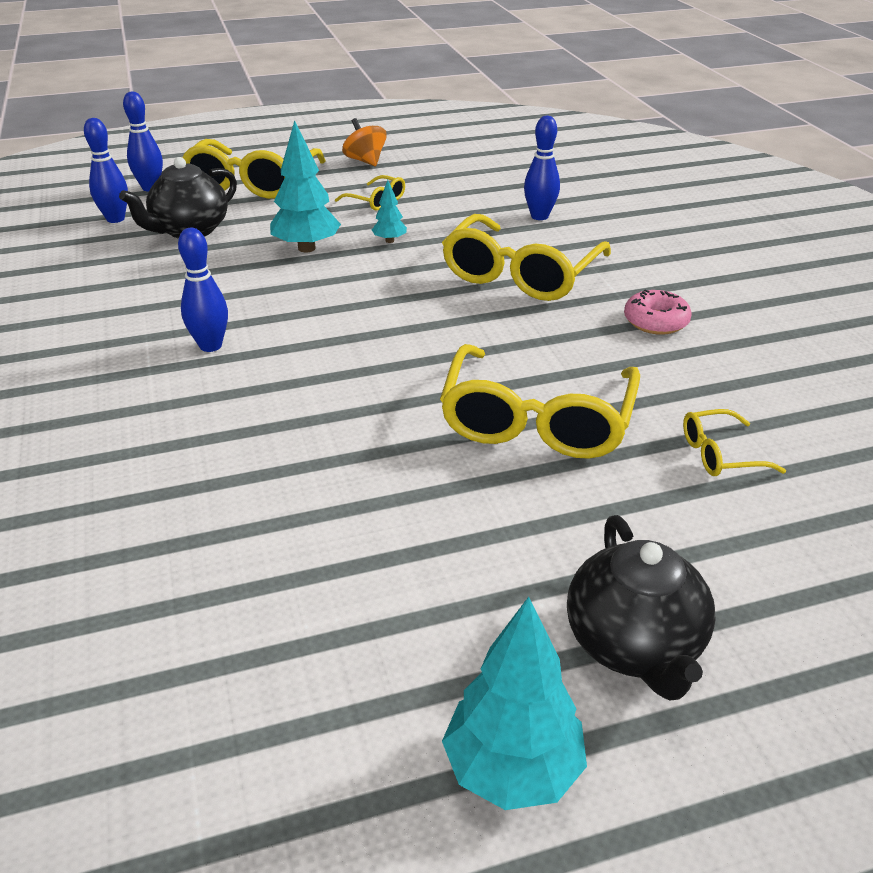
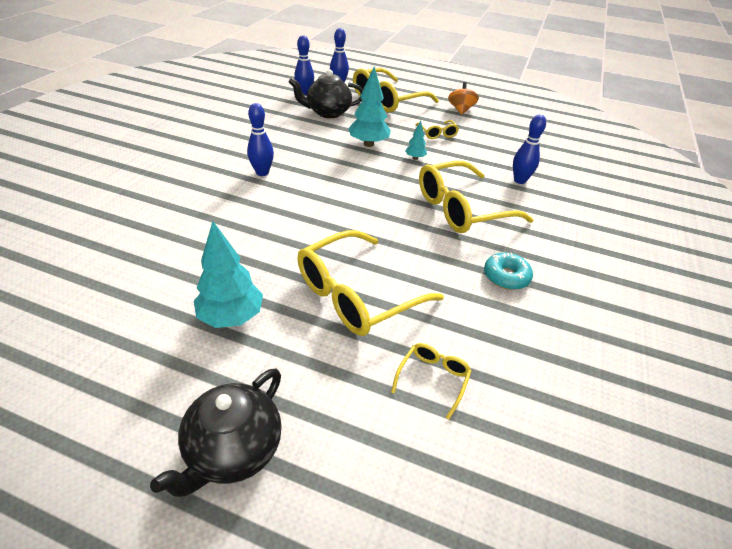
camera: 35 degrees right, 5 degrees up
(512, 769) = (96, 465): turquoise tree -> turquoise tree (231, 317)
(656, 321) = (506, 277): pink donut -> turquoise donut
(720, 454) = (433, 379): yellow glasses -> yellow glasses turned 90 degrees clockwise

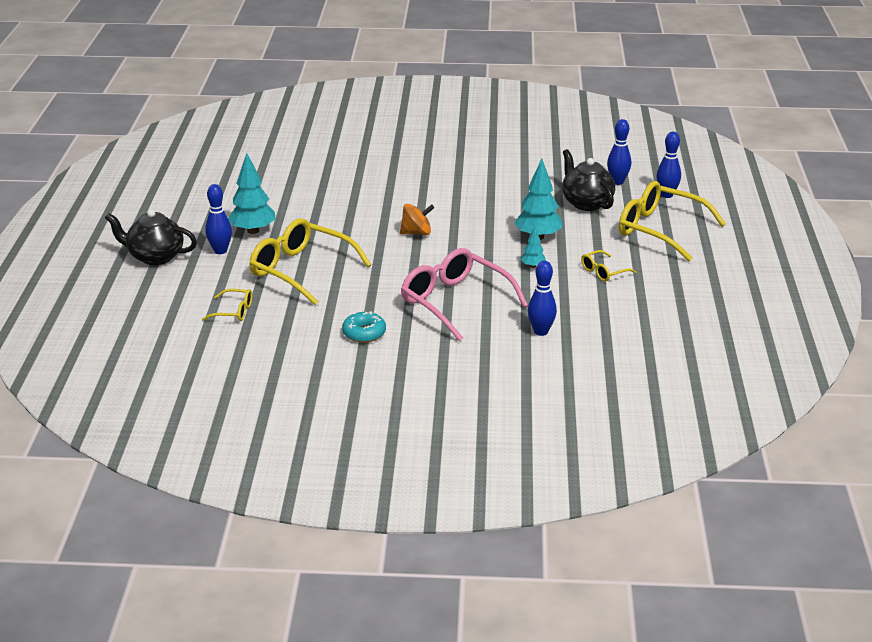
camera: 75 degrees right, 10 degrees down
(262, 172) = (436, 198): blue bowling pin -> blue bowling pin (220, 251)
(461, 110) = (687, 280): orange spinning top -> orange spinning top (416, 233)
(461, 209) = (455, 302): yellow glasses -> pink glasses

